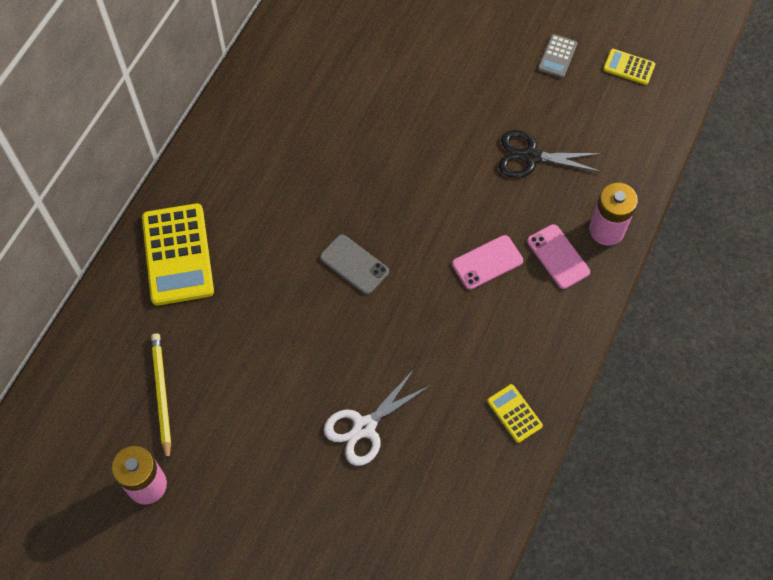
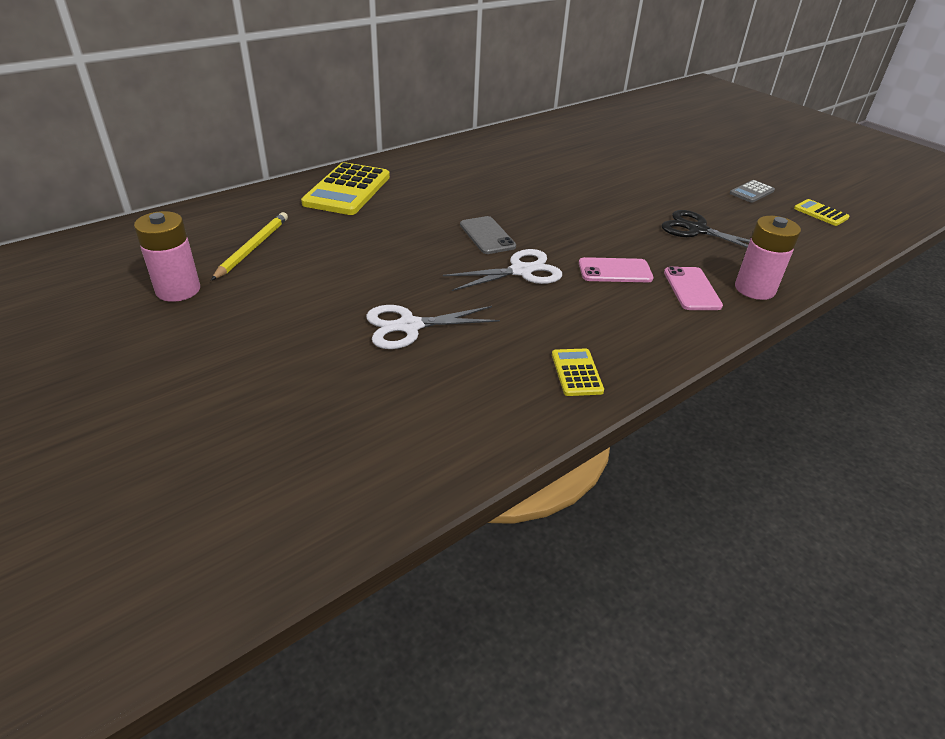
camera: 25 degrees right, 25 degrees down
(411, 304) = (521, 271): none -> white scissors

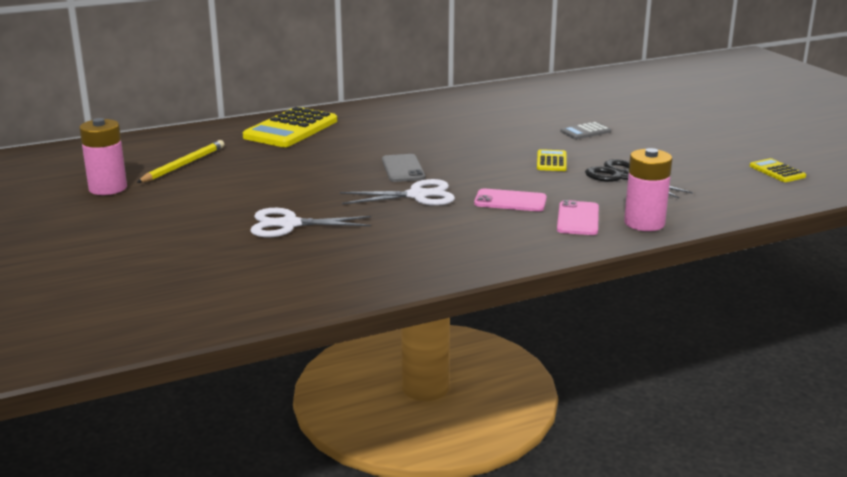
camera: 15 degrees right, 15 degrees down
(576, 373) = (418, 264): yellow calculator -> yellow calculator (551, 161)
(751, 192) = (713, 151): grey calculator -> grey calculator (585, 132)

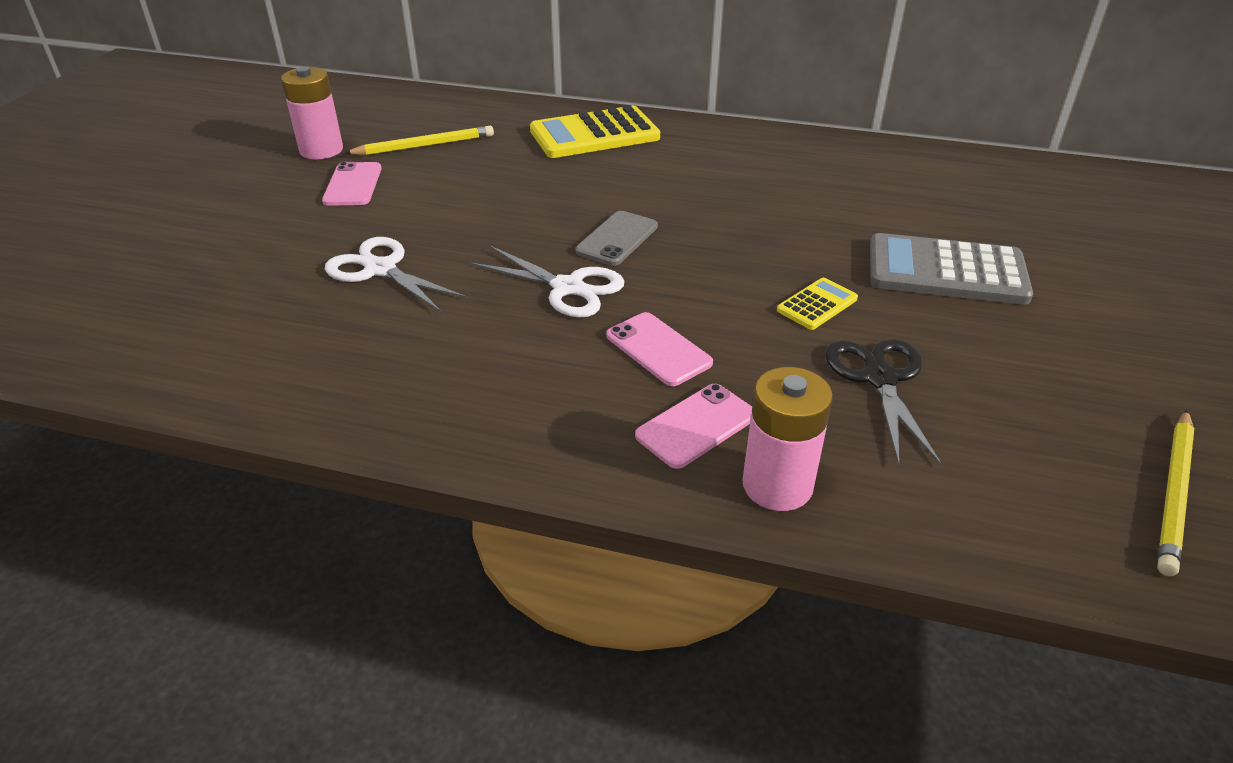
camera: 40 degrees right, 15 degrees up
(176, 197) = (353, 185): none -> pink phone
(585, 132) = (946, 271): grey calculator -> grey calculator, size x2.04
(777, 171) = (1174, 493): yellow calculator -> yellow pencil

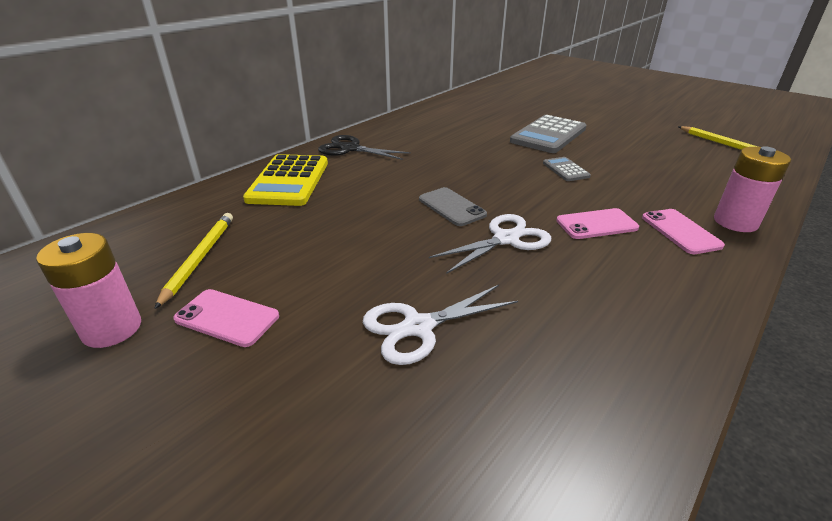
camera: 65 degrees left, 5 degrees down
(817, 304) = (565, 170): yellow calculator -> grey calculator
(879, 379) = (640, 174): black scissors -> black scissors (350, 149)

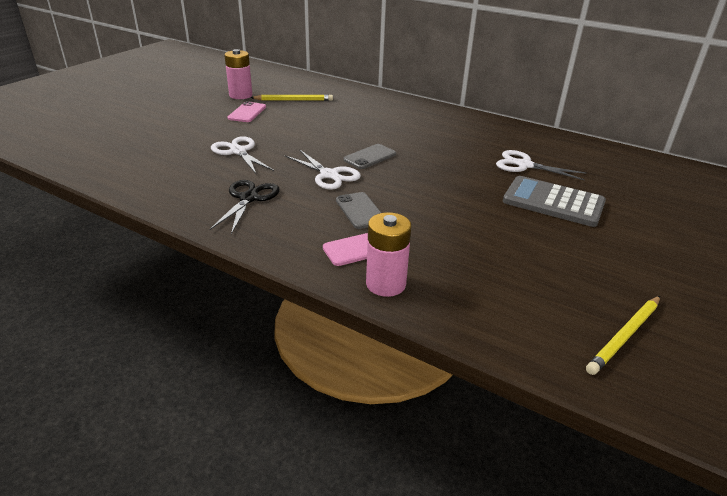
camera: 80 degrees right, 0 degrees up
(289, 181) = (388, 107): yellow calculator -> none
(350, 149) = (452, 119): black scissors -> black scissors (248, 198)
(476, 134) = (524, 165): none -> white scissors
(565, 170) = (463, 205): grey calculator -> none
(596, 224) = (360, 211): pink phone -> grey phone

